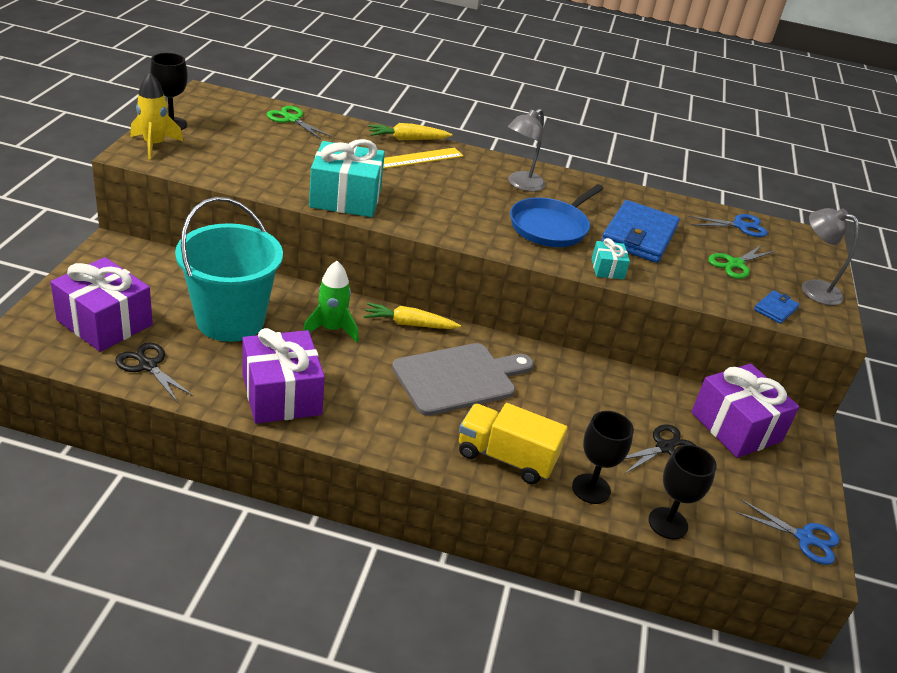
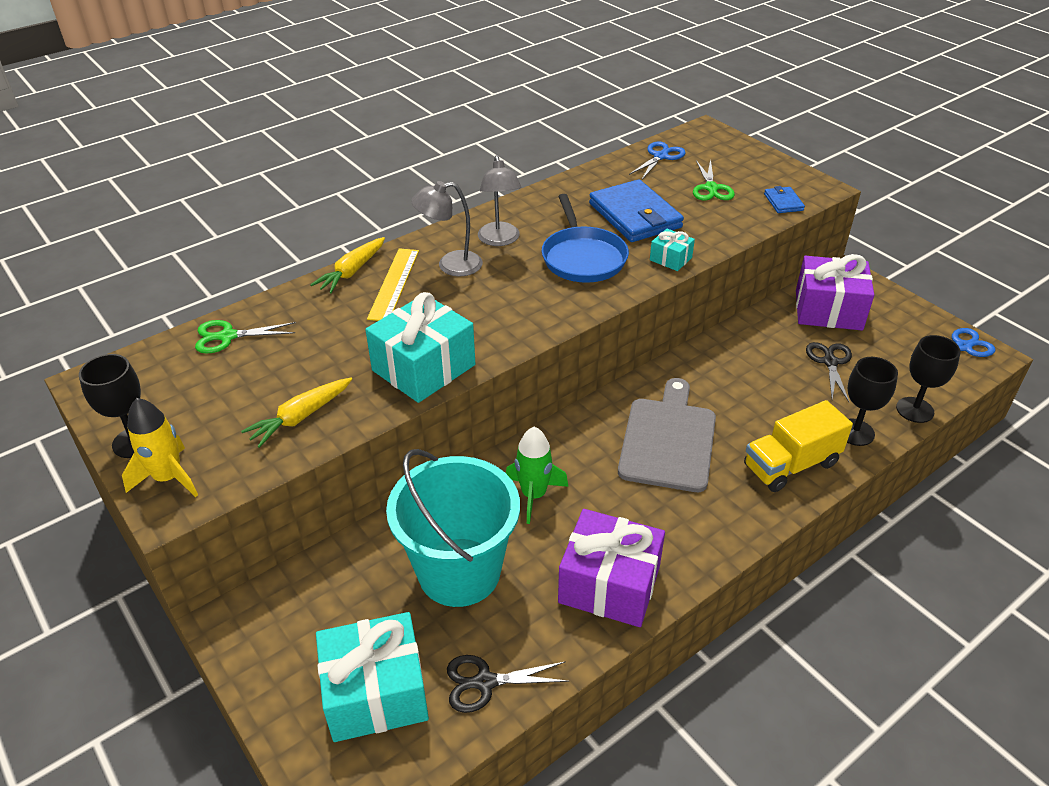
camera: 45 degrees left, 5 degrees up
(105, 322) = (376, 692): purple gift -> turquoise gift
(409, 324) = (567, 434): yellow carrot -> yellow carrot (300, 417)
(812, 289) = (769, 170): grey lamp -> grey lamp (450, 265)

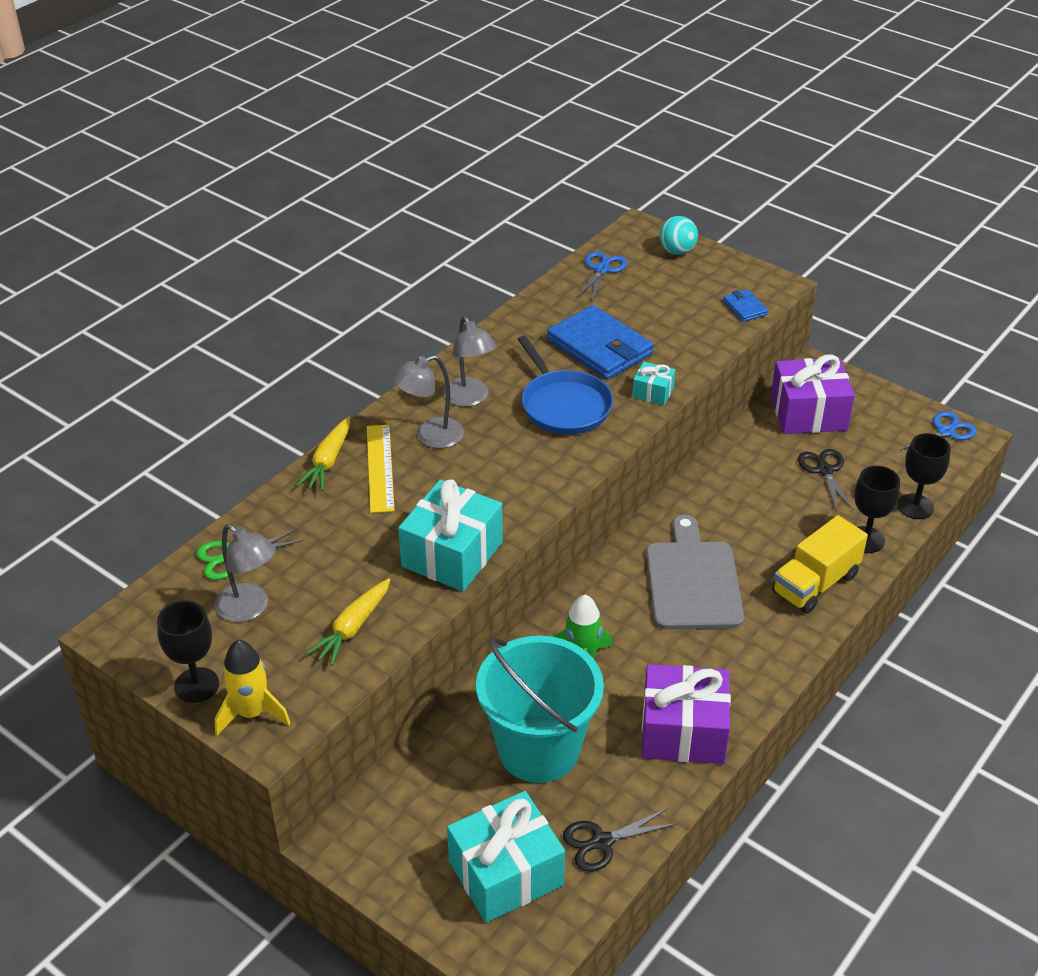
camera: 15 degrees left, 0 degrees up
(218, 383) = (249, 609): none -> grey lamp
(711, 188) = (667, 302): green scissors -> none
(734, 151) = (677, 251): none -> turquoise ball

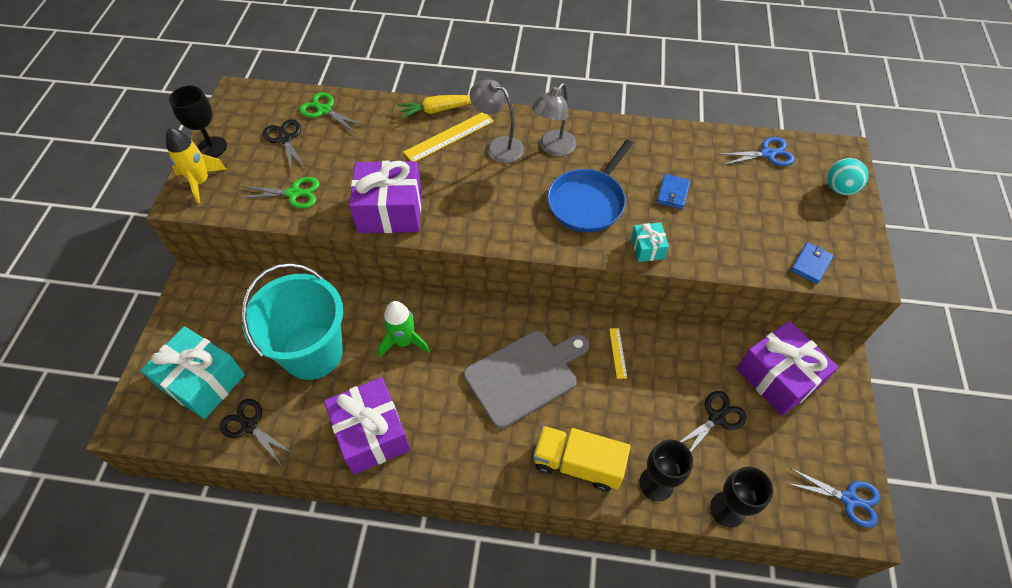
camera: 60 degrees right, 15 degrees up
(249, 609) = (285, 139): grey lamp -> black scissors
(352, 628) = (294, 193): yellow carrot -> green scissors
(452, 554) = (390, 211): turquoise gift -> purple gift
(599, 347) = (672, 193): blue wallet -> blue wallet, size x0.47
(712, 502) = (617, 353): none -> yellow ruler

